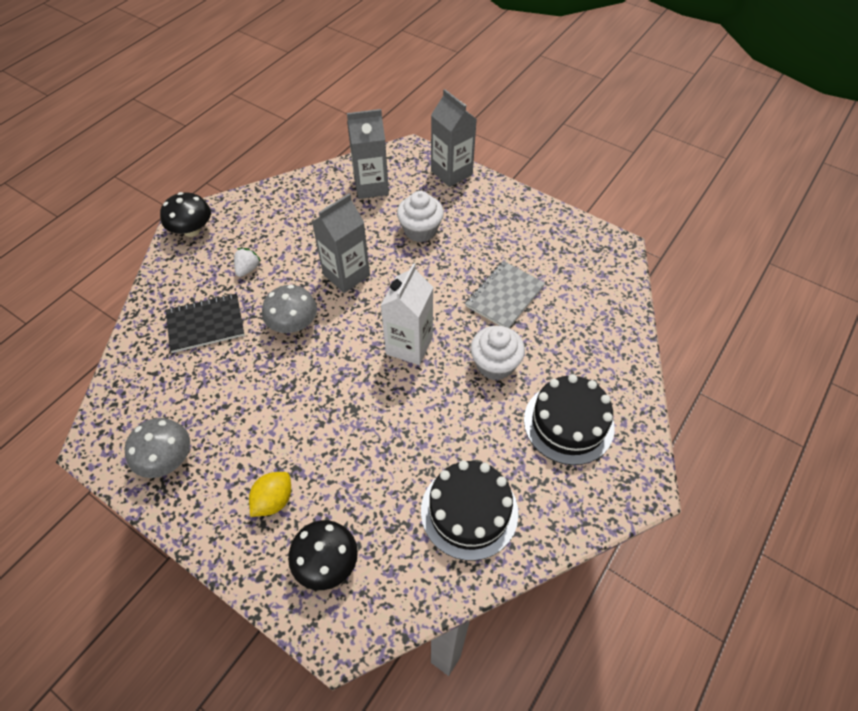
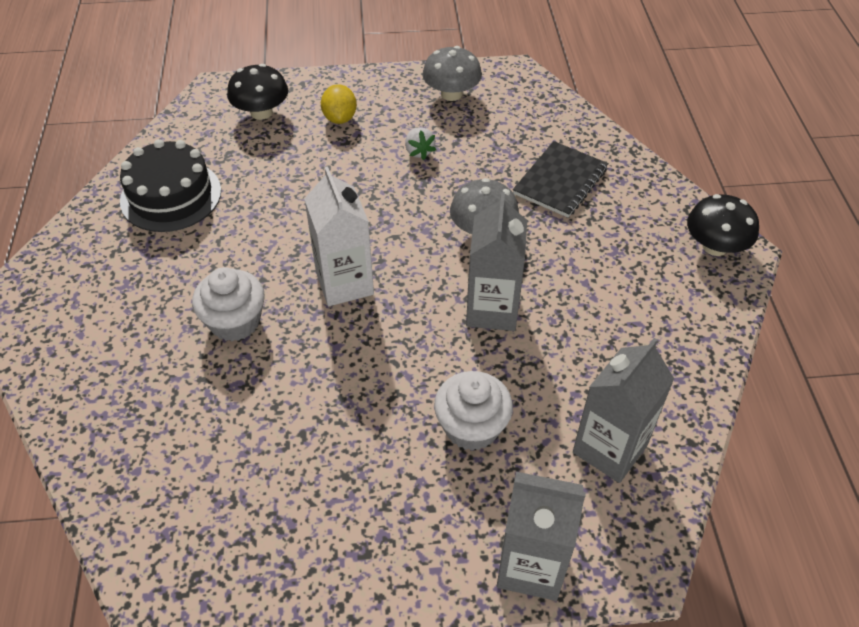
camera: 140 degrees right, 5 degrees down
(247, 269) = (599, 248): white strawberry -> white strawberry (419, 152)
(504, 296) = (282, 407): grey notebook -> none
(568, 423) = (115, 313): black cake -> none

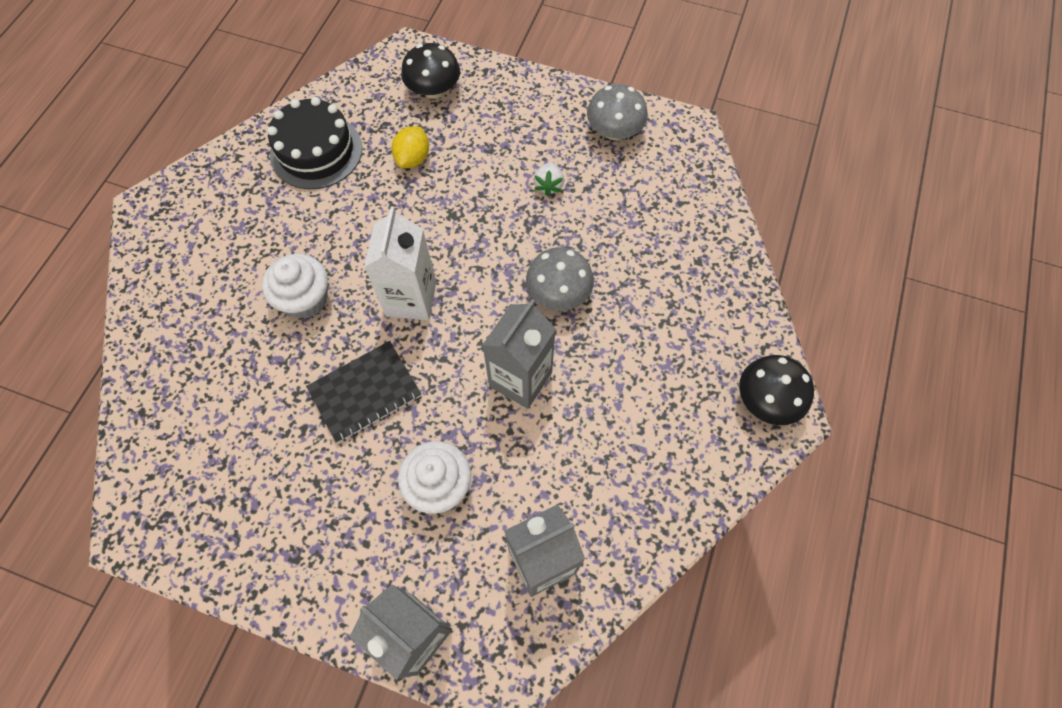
camera: 25 degrees right, 15 degrees up
(340, 118) = (498, 122): yellow lemon -> yellow lemon (413, 159)
(560, 181) = (660, 268): black notebook -> black notebook (365, 392)

